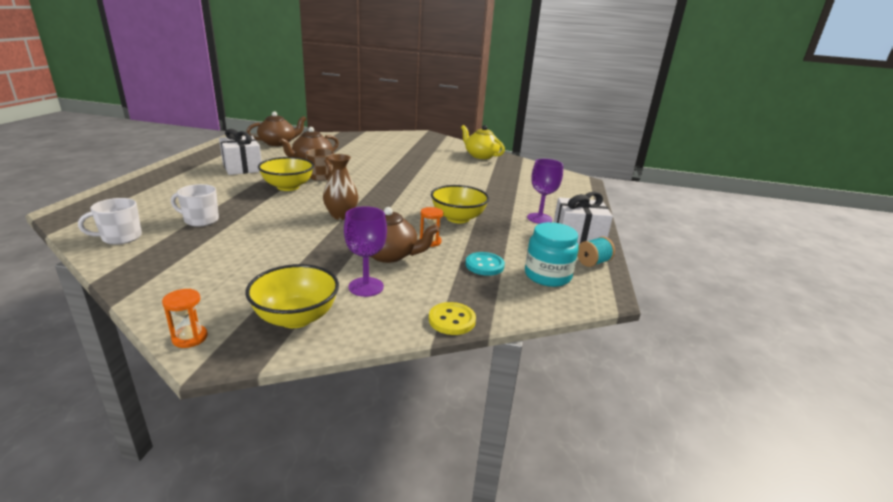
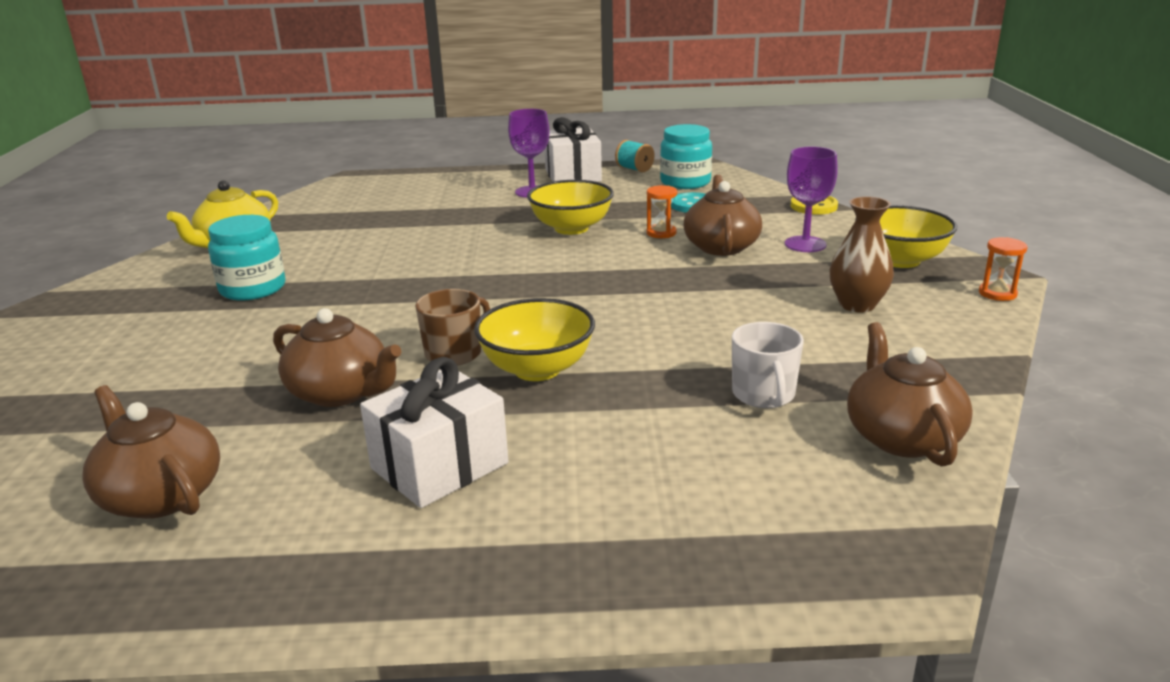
camera: 100 degrees left, 0 degrees up
(120, 237) = (901, 437): white mug -> brown teapot
(341, 215) = (631, 294): brown vase -> brown vase (857, 305)
(423, 156) = (253, 289): none -> turquoise jar

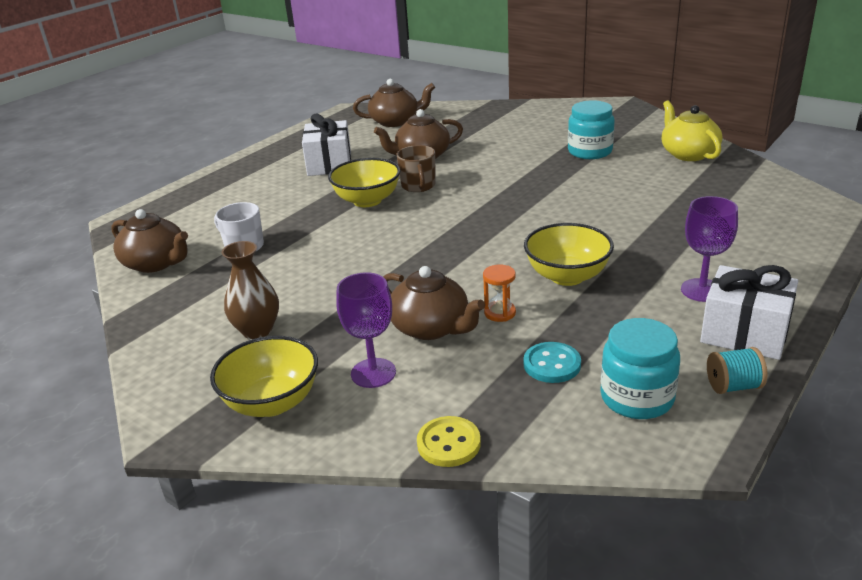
camera: 130 degrees right, 5 degrees up
(997, 293) = (159, 407): orange hourglass -> none

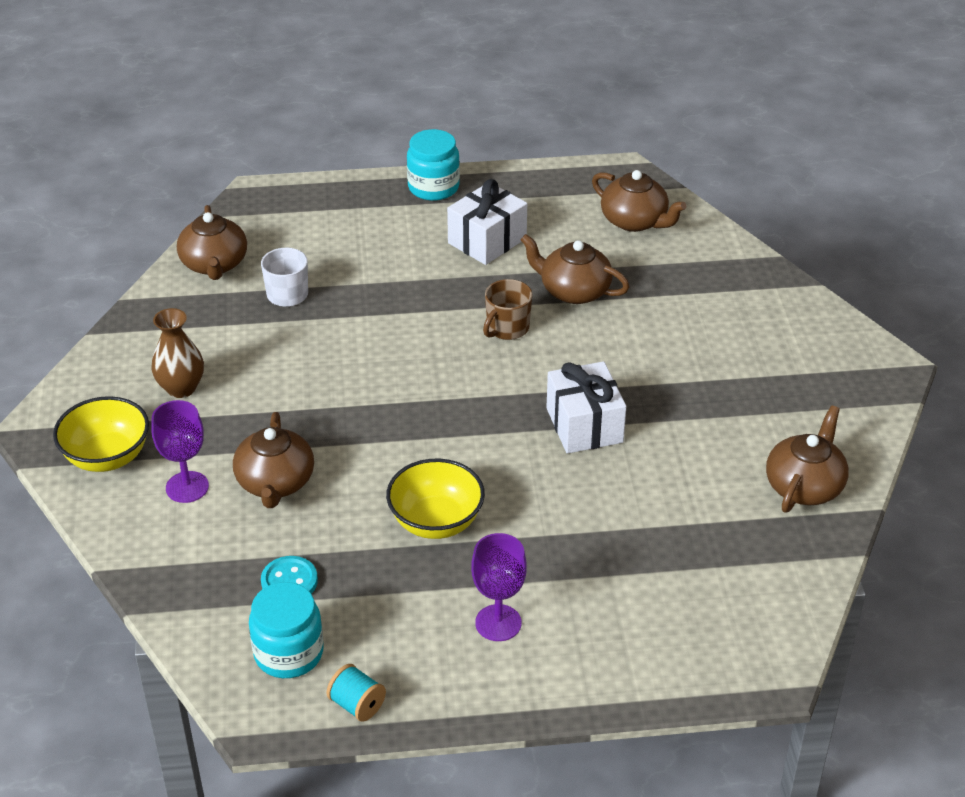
camera: 45 degrees right, 10 degrees up
(367, 200) = (442, 313): yellow bowl -> none
(448, 443) = (143, 577): yellow button -> none
(500, 313) = (335, 511): orange hourglass -> none
(590, 151) = (723, 406): turquoise jar -> turquoise jar (433, 187)
(688, 154) = (804, 486): yellow teapot -> brown teapot
(744, 333) = (448, 681): white gift -> white gift (584, 425)

